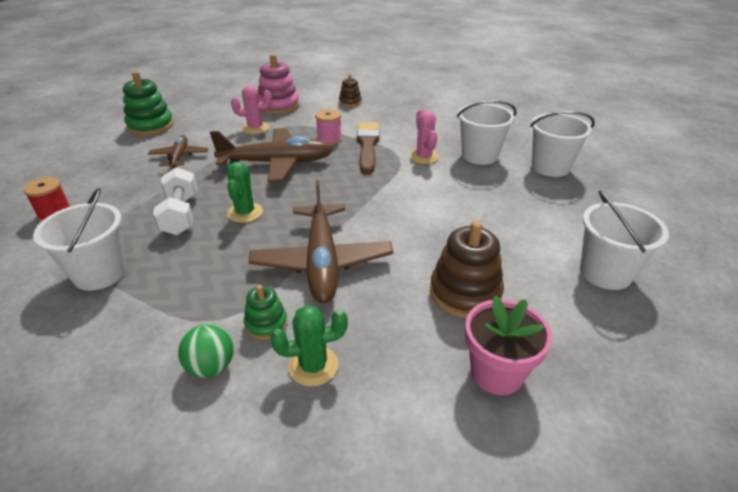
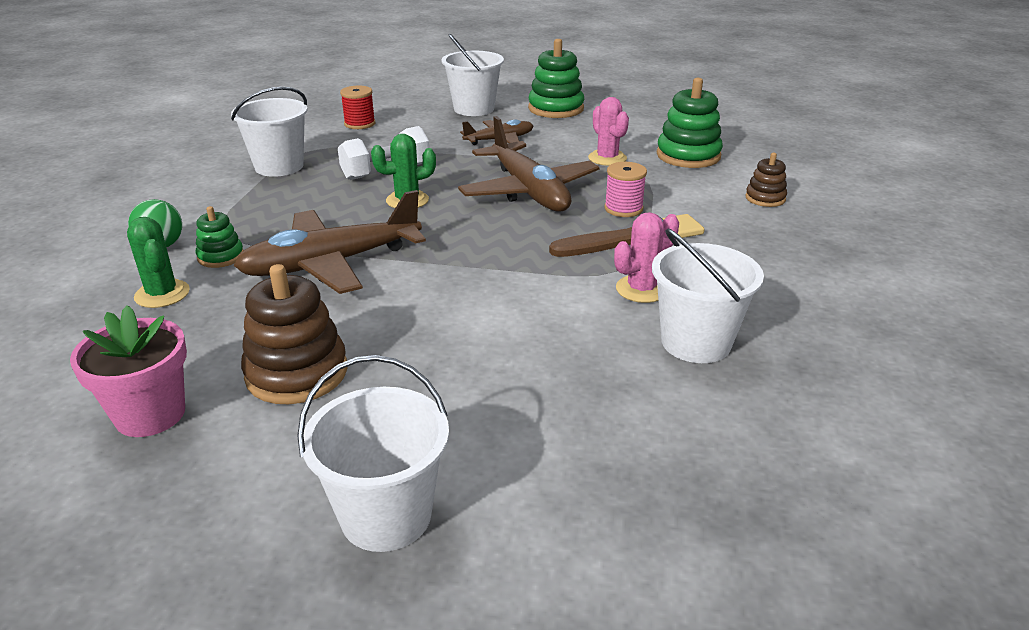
camera: 70 degrees right, 5 degrees down
(278, 106) = (688, 156): pink stacking toy -> green stacking toy
(550, 167) = (725, 432): white bucket -> white bucket (474, 109)

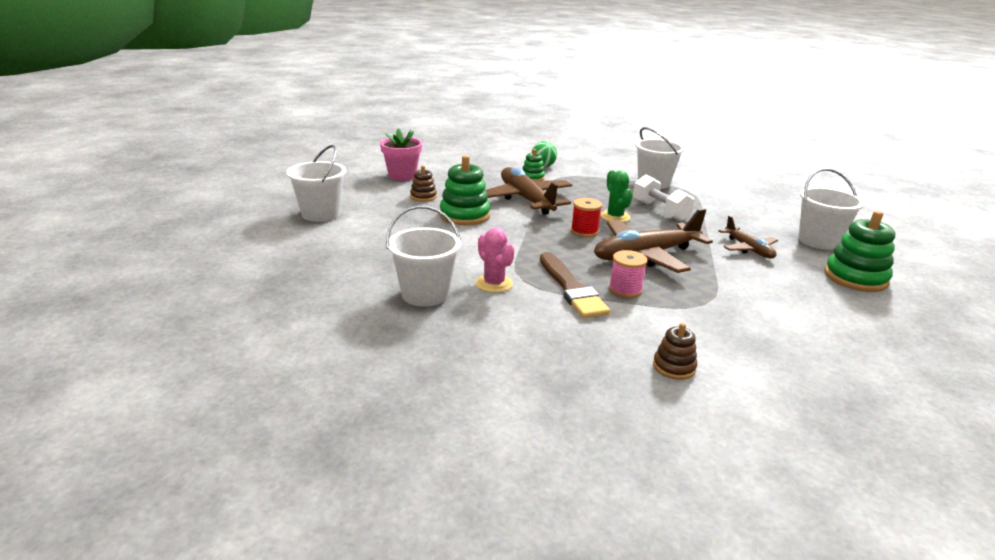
camera: 90 degrees right, 5 degrees down
(162, 294) = (495, 170): green cactus -> none
(297, 373) = (423, 197): brown stacking toy -> brown stacking toy, size x0.56
(359, 124) = (746, 202): red spool -> red spool (584, 231)
(607, 158) = (734, 293): pink cactus -> none
(688, 156) = (769, 338): green stacking toy -> green stacking toy (465, 215)

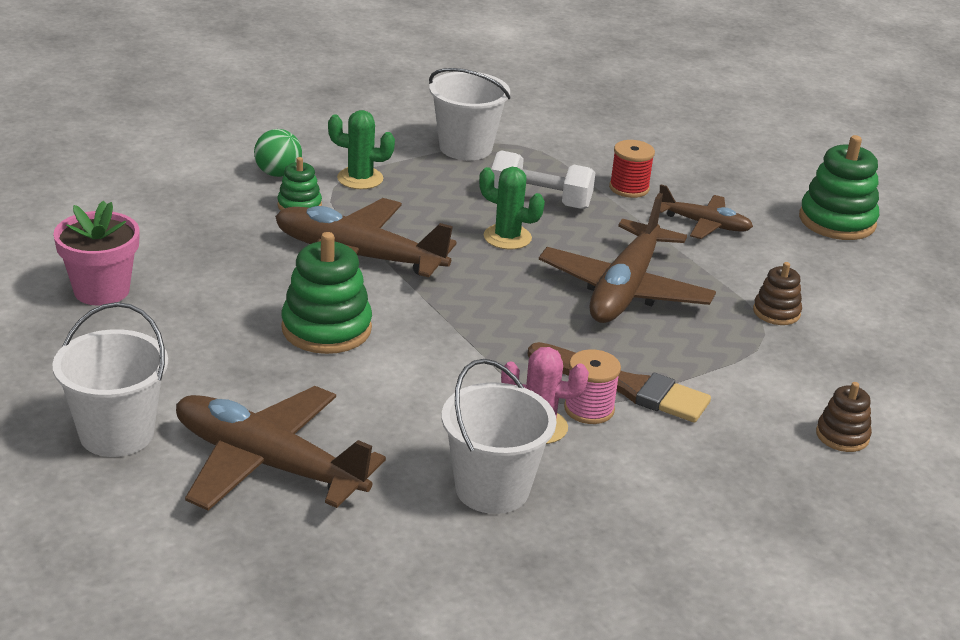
camera: 45 degrees left, 5 degrees up
(352, 244) = (268, 464): none -> brown plane
(423, 197) = (209, 320): brown stacking toy -> brown stacking toy (776, 312)
(578, 178) = (360, 178): none -> green cactus
(584, 231) = (510, 282): red spool -> red spool (629, 188)
(625, 290) = (675, 357): pink spool -> pink spool (589, 409)
(818, 241) = (748, 177): white bucket -> none

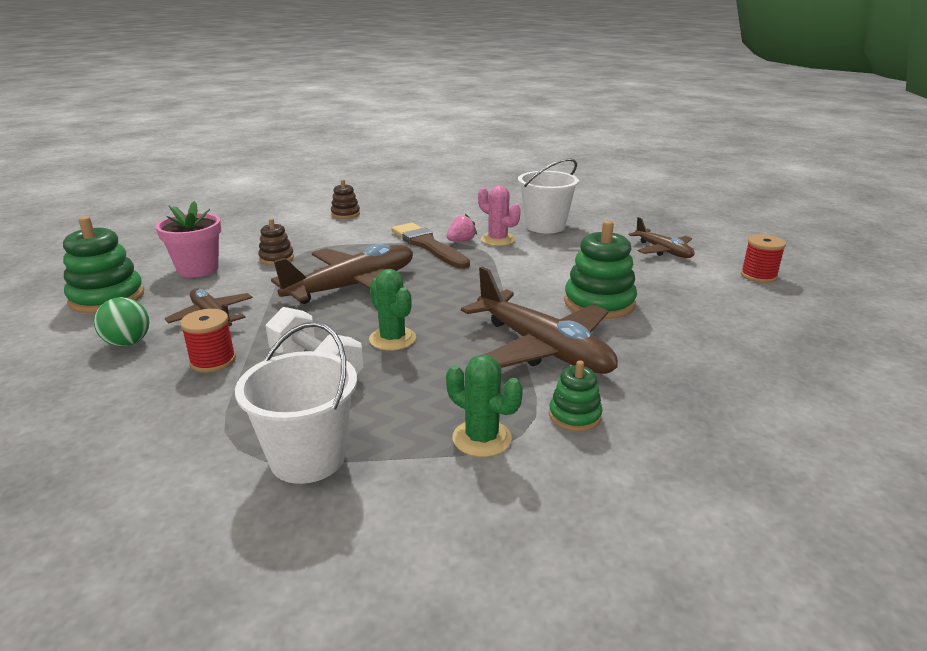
camera: 150 degrees left, 5 degrees down
(101, 290) = (795, 365): pink flower pot -> pink flower pot (198, 269)
(117, 434) = (758, 276): white bucket -> red spool
(268, 464) = (663, 251): brown plane -> brown plane, size x0.55
(278, 173) = (583, 472): green ball -> green ball (128, 343)
(589, 409) = (461, 241): pink spool -> pink strawberry

